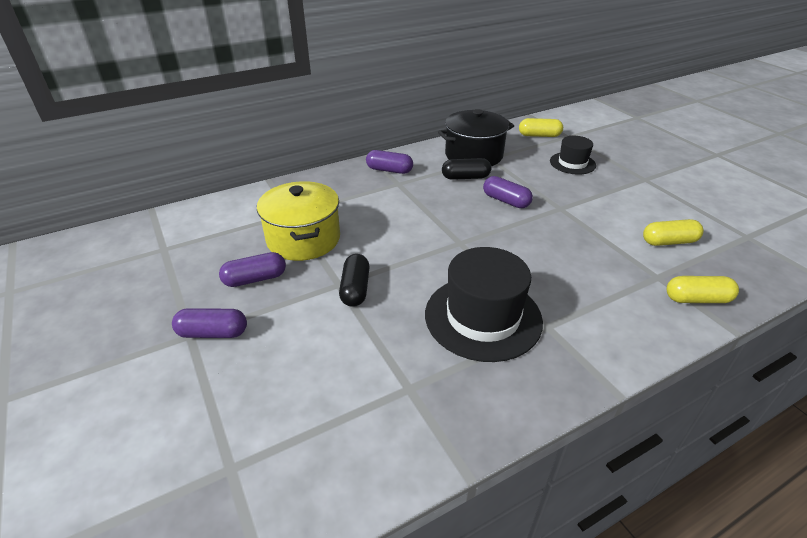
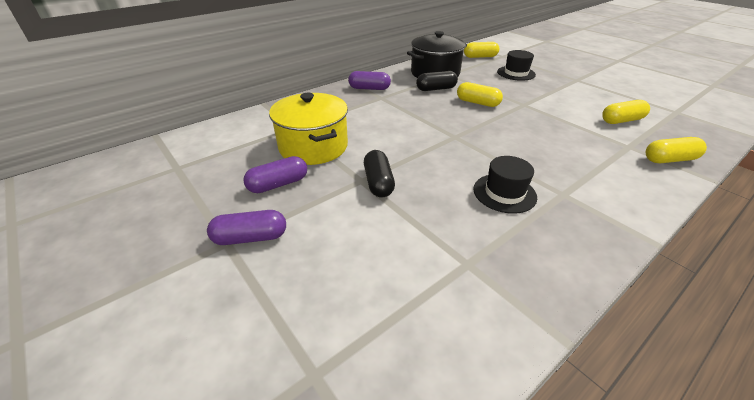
camera: 10 degrees left, 0 degrees up
(483, 317) = (504, 193): black hat -> black hat, size x0.57
(506, 201) = (477, 103): purple capsule -> yellow capsule

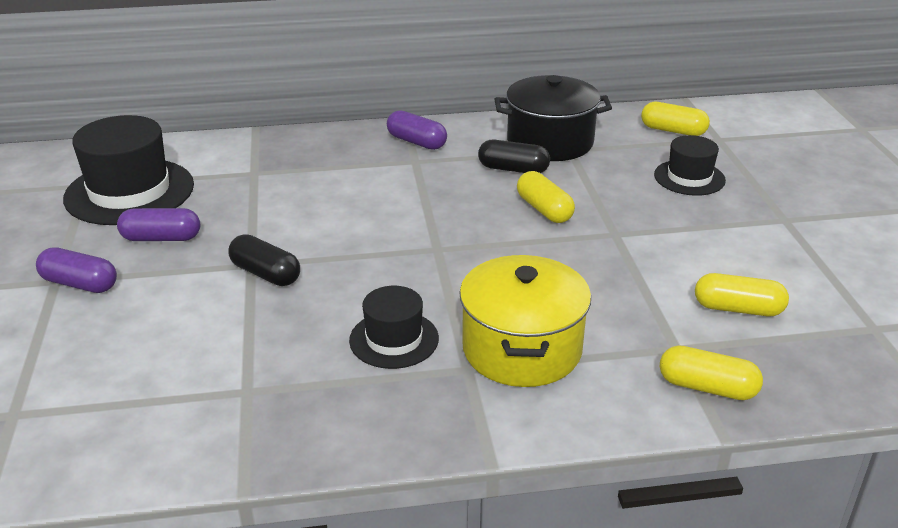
camera: 30 degrees right, 5 degrees down
(218, 162) = (129, 192): none -> black hat
(313, 147) = (247, 205): yellow pot -> yellow pot (521, 349)
(378, 182) = (265, 274): black capsule -> black capsule turned 75 degrees counterclockwise

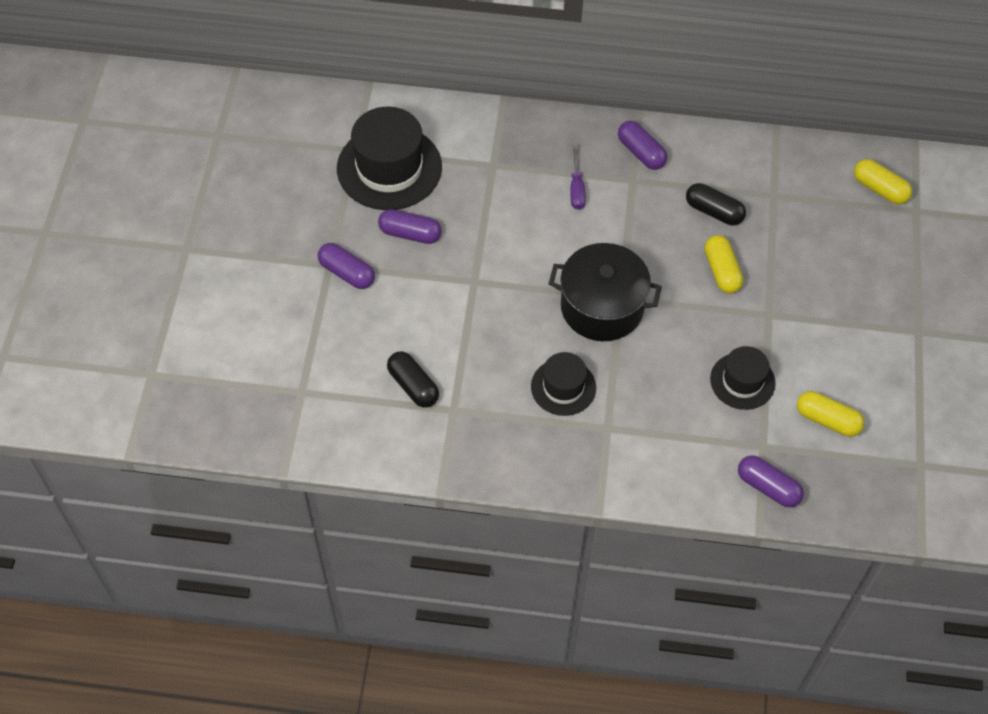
camera: 15 degrees right, 25 degrees up
(265, 274) = (483, 295): black capsule -> black capsule (413, 386)
(355, 175) = (576, 188): none -> purple screwdriver
(521, 349) = (651, 419): yellow pot -> none
(550, 142) = (760, 180): black pot -> black pot (602, 307)
(689, 178) = (863, 259): black hat -> black hat (742, 381)
(707, 387) = (768, 487): yellow capsule -> purple capsule

